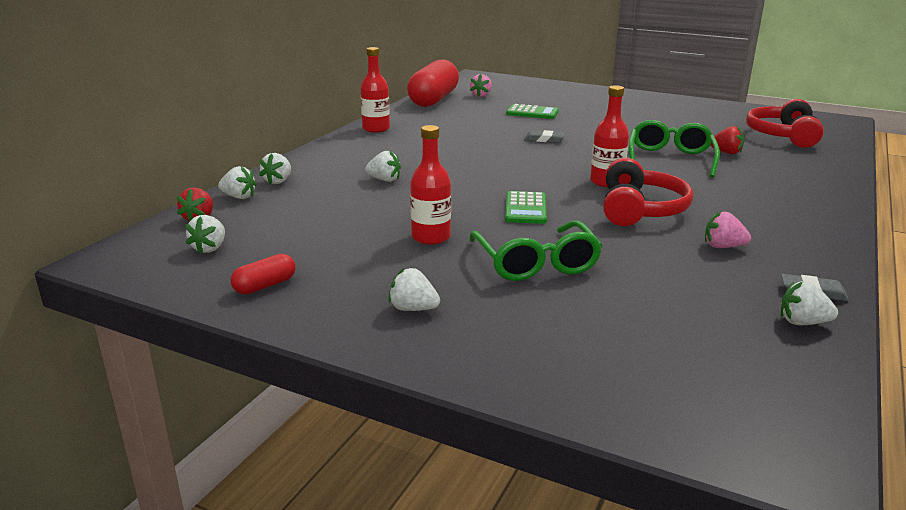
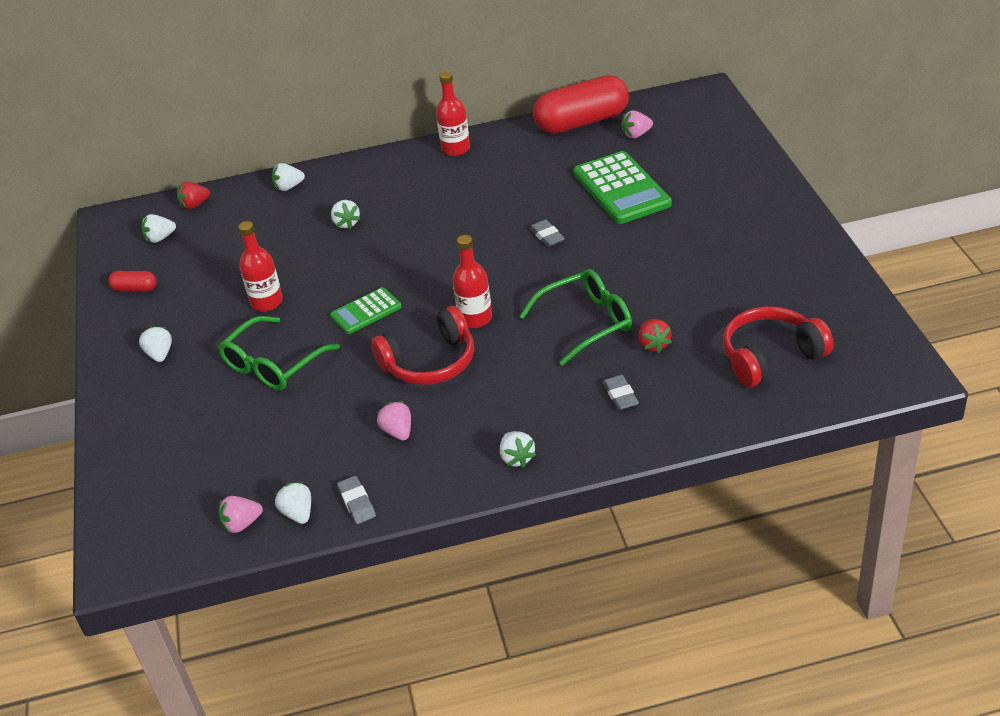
camera: 55 degrees right, 15 degrees up
(239, 197) = (244, 193): white strawberry -> white strawberry (517, 458)
(532, 113) = (621, 189): green calculator -> green calculator, size x1.76
(773, 174) = (620, 395): none -> grey eraser
(792, 356) = (242, 524): none -> pink strawberry

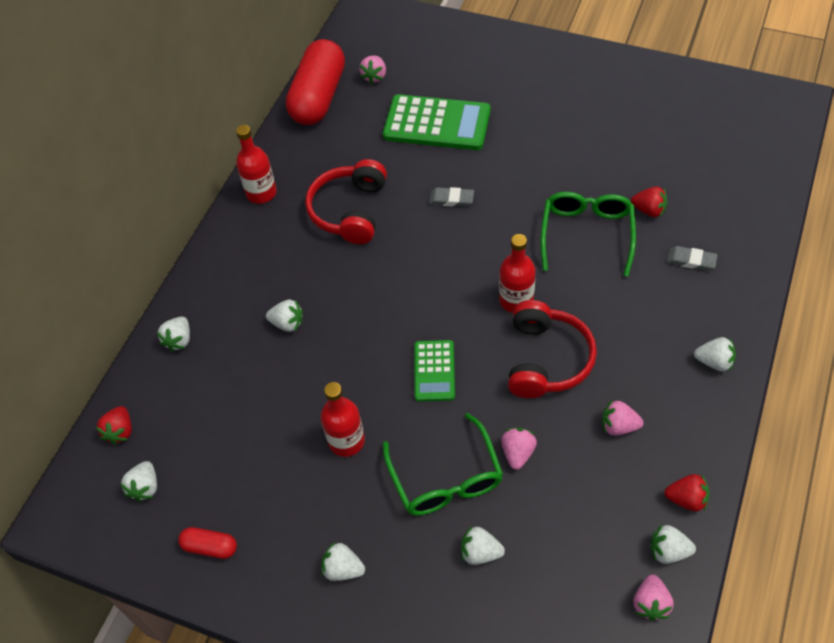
camera: 55 degrees left, 15 degrees up
(135, 289) = (210, 547): red capsule -> red capsule turned 60 degrees clockwise
(221, 413) = (480, 552): none -> white strawberry
(325, 389) = (517, 453): none -> pink strawberry
(357, 502) = (686, 499): grey eraser -> red strawberry
(770, 356) = (718, 156): red headphones -> red headphones (350, 211)

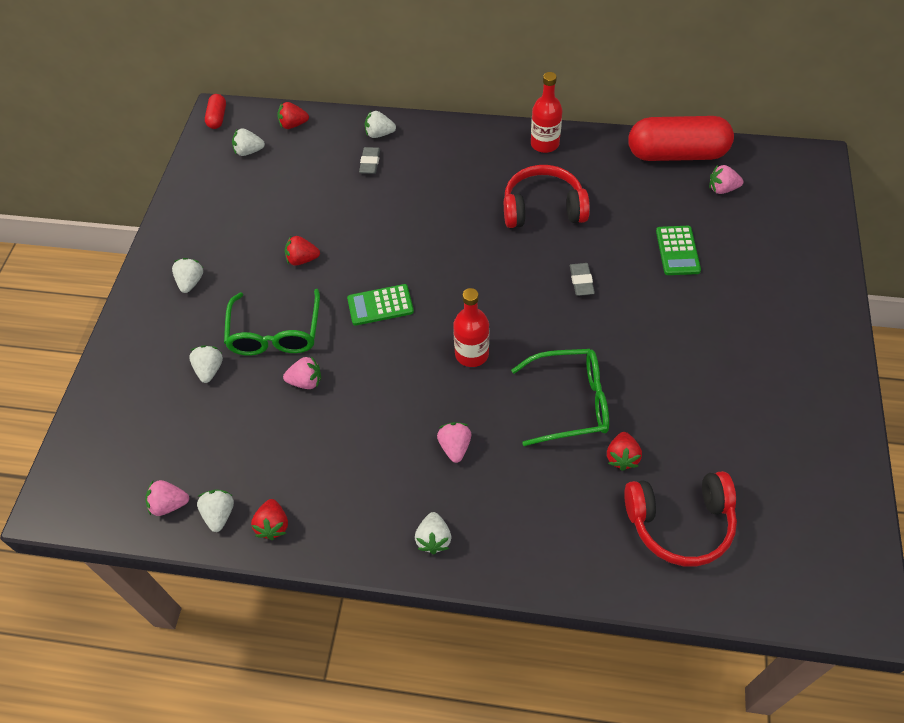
camera: 75 degrees right, 0 degrees up
(210, 547) = (204, 200): red capsule -> red capsule (217, 118)
(287, 323) = (409, 195): white strawberry -> none
(346, 441) = (302, 259): red bottle -> red strawberry
(437, 124) = (677, 251): green calculator -> green calculator, size x0.57
(446, 478) = (275, 333): green glasses -> green glasses turned 60 degrees counterclockwise
(546, 359) = (408, 389): red headphones -> red headphones (680, 523)
(618, 426) = (344, 459): pink strawberry -> pink strawberry (455, 447)
(691, 260) = (562, 506): grey eraser -> grey eraser (370, 163)

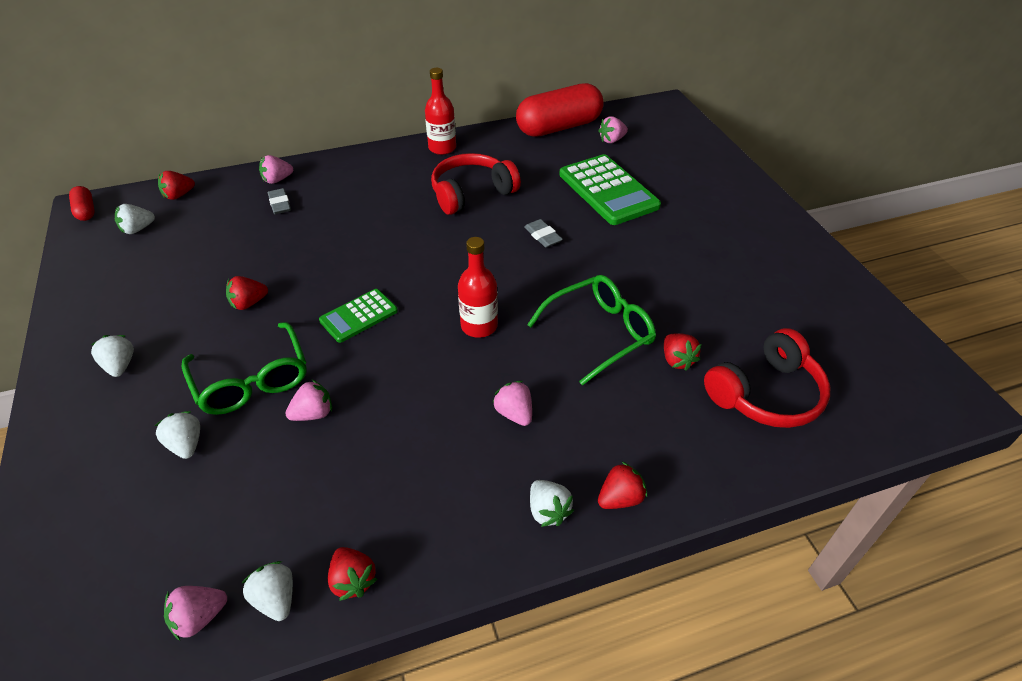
camera: 30 degrees left, 10 degrees down
(379, 134) = (277, 180): white strawberry -> pink strawberry
(494, 555) = (620, 498): none -> red strawberry
(677, 251) = (608, 190): green calculator -> green calculator, size x1.76

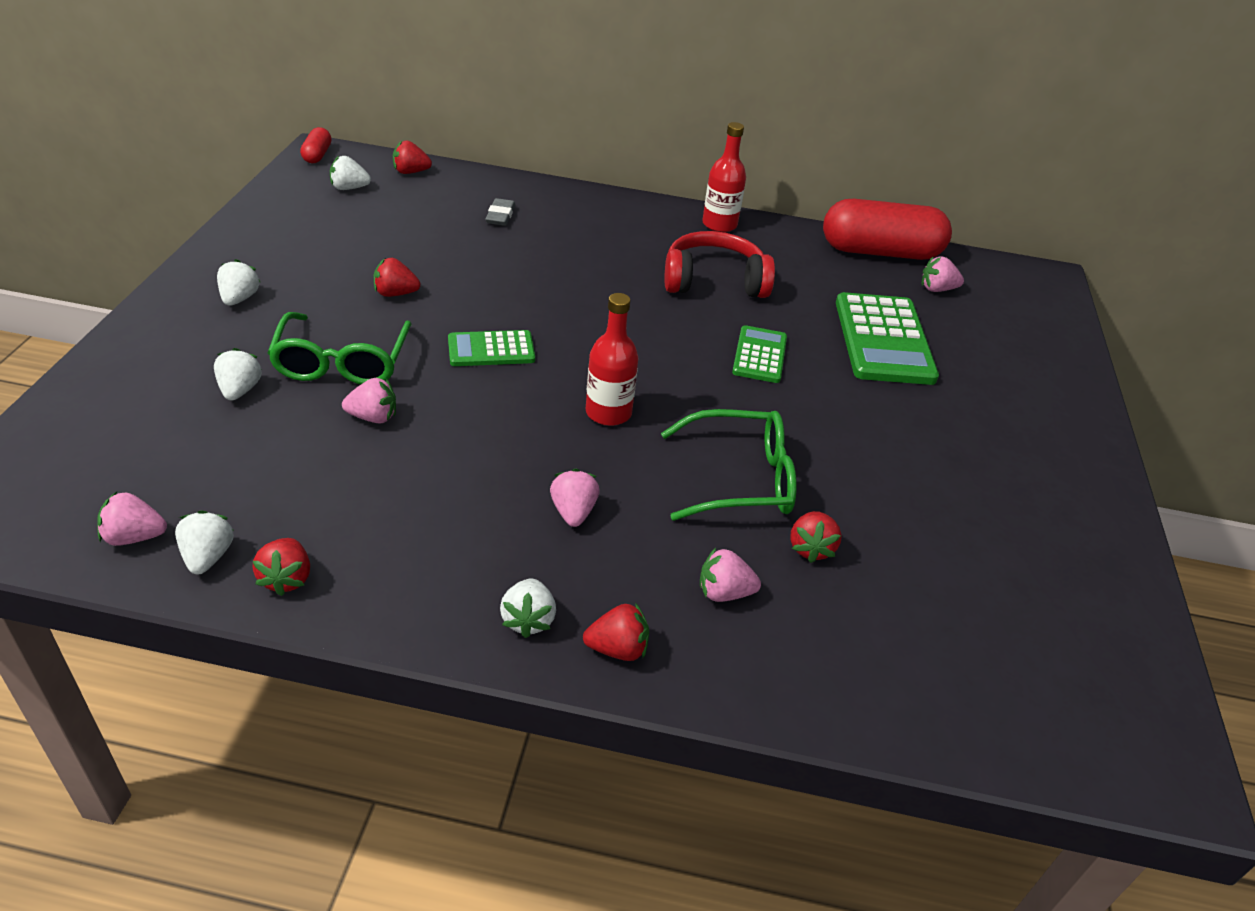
camera: 25 degrees right, 5 degrees down
(277, 180) = (516, 192): pink strawberry -> pink strawberry (724, 592)
(543, 236) = (759, 355): grey eraser -> green calculator
(766, 394) = (894, 635): red headphones -> none

